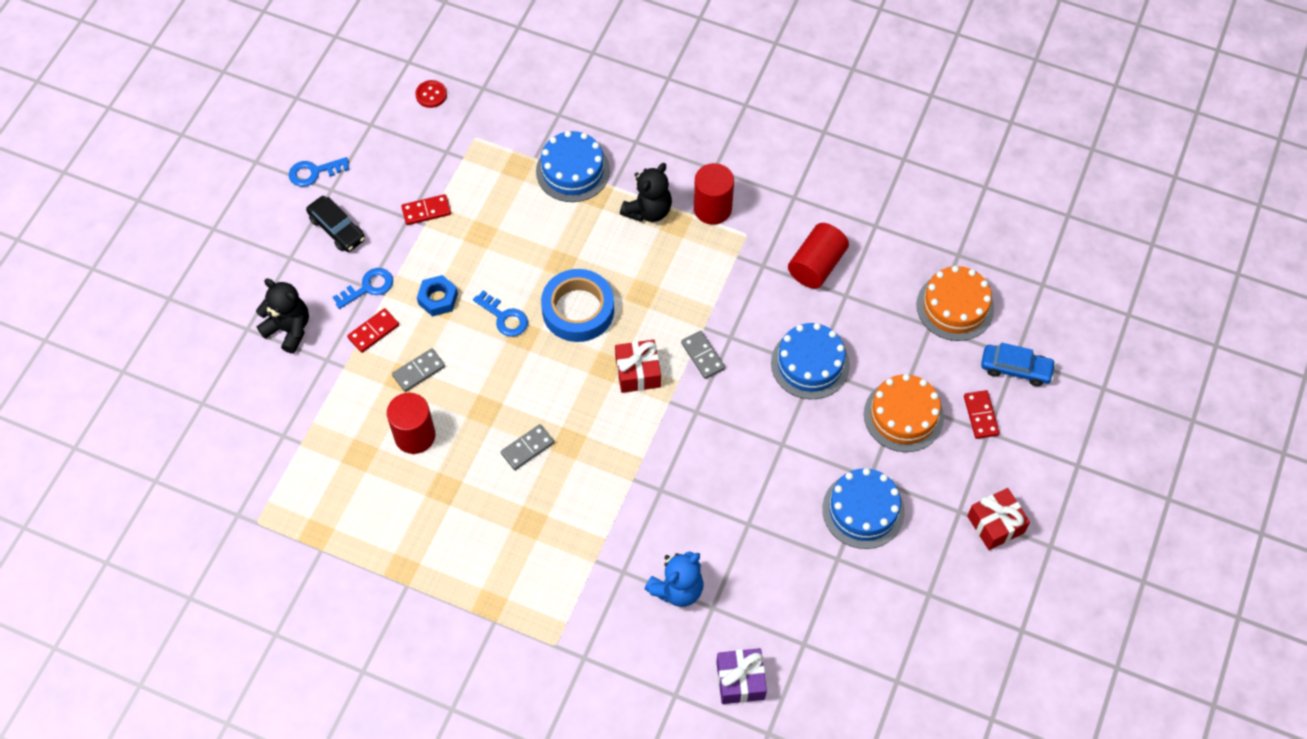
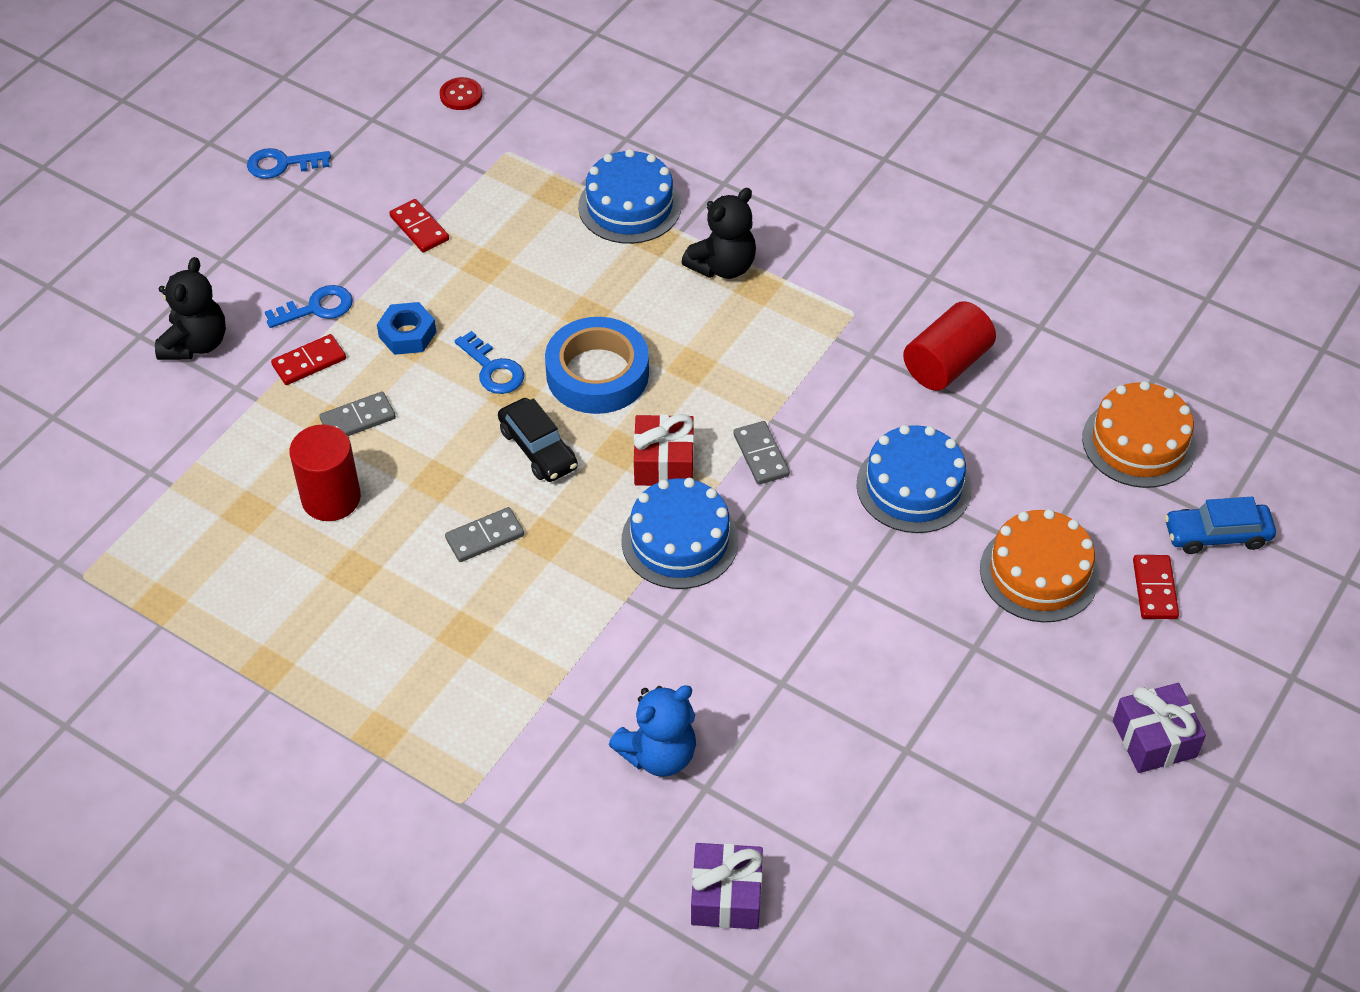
camera: 10 degrees right, 10 degrees down
(289, 329) = (196, 344): black teddy bear -> black teddy bear turned 60 degrees clockwise
(337, 229) = (294, 233): black car -> black car (538, 449)
(426, 211) = (419, 228): red domino -> red domino turned 60 degrees clockwise
(712, 208) = (813, 276): red cylinder -> none
(863, 510) = (956, 690): blue cake -> blue cake (679, 540)
(995, 524) = (1154, 739): red gift -> purple gift
(1016, 369) = (1217, 535): blue car -> blue car turned 150 degrees clockwise

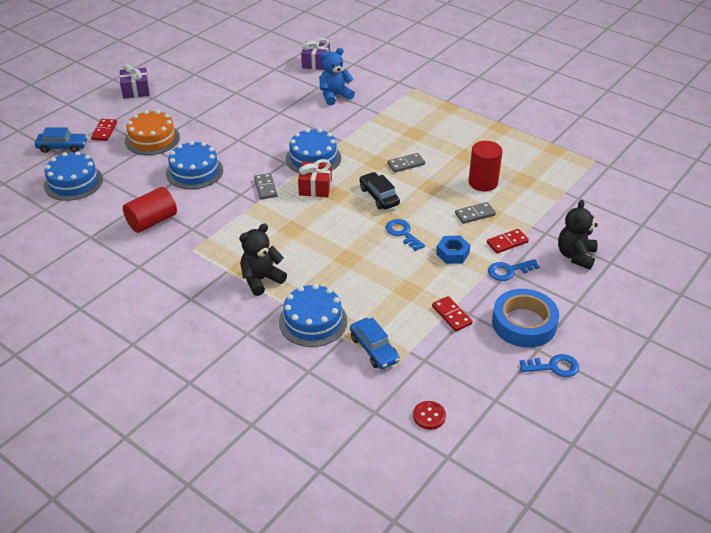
camera: 175 degrees left, 10 degrees down
(536, 172) = (374, 349): none -> blue car
(597, 374) = (344, 228): blue tape -> blue tape (524, 323)
(1139, 442) = (73, 182): orange cake -> blue cake

